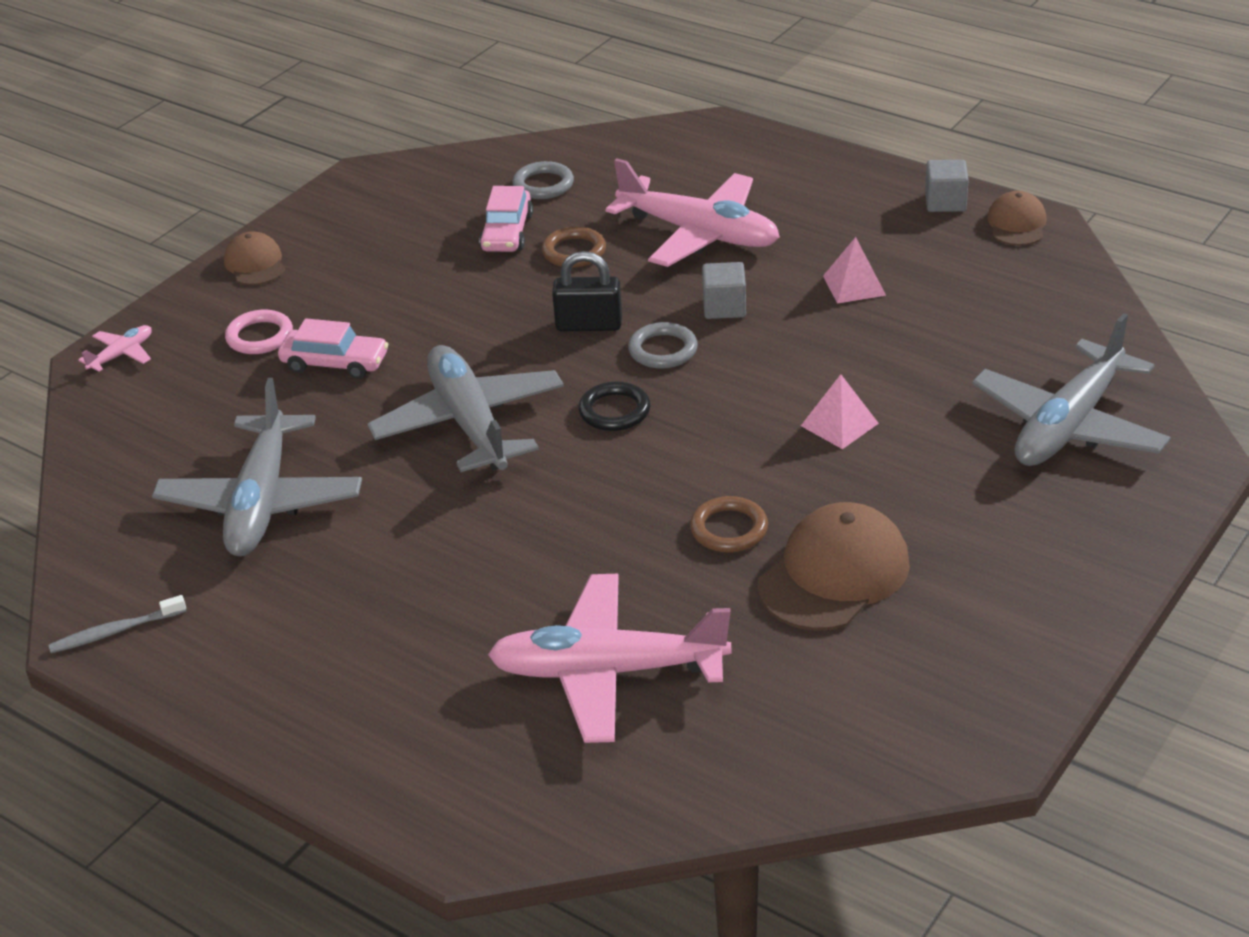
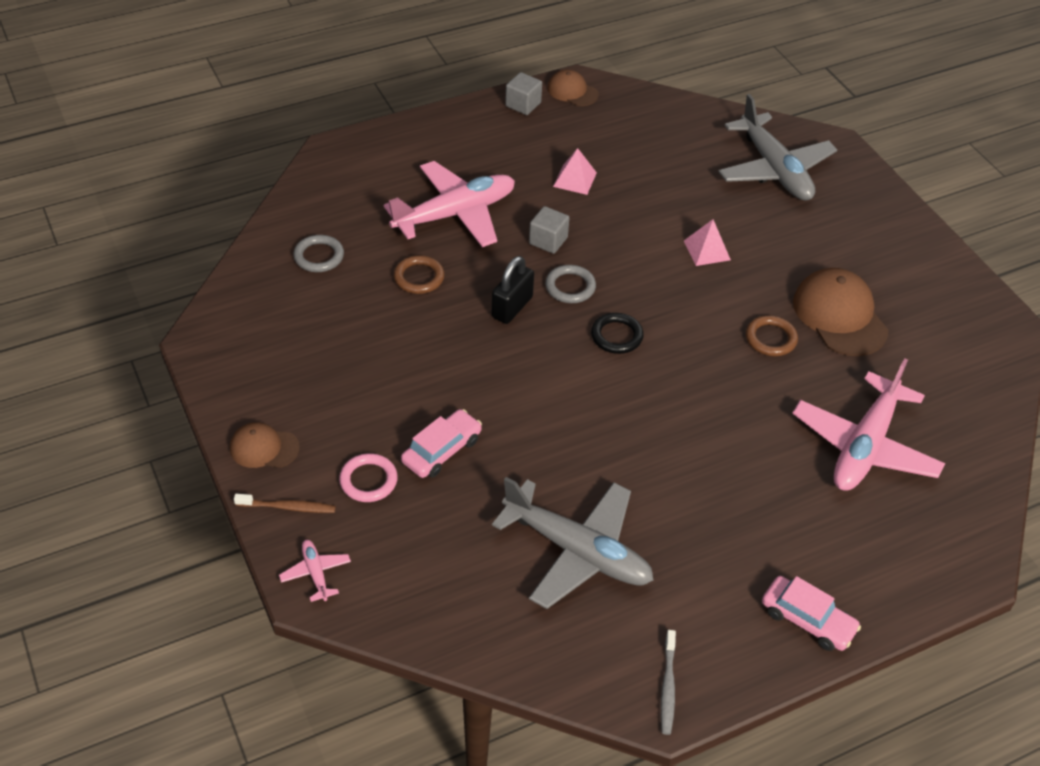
camera: 65 degrees left, 10 degrees up
(191, 307) = (288, 507): none -> brown toothbrush
(469, 423) = (573, 408): grey plane -> none
(507, 232) = (361, 299): pink car -> pink car (807, 620)

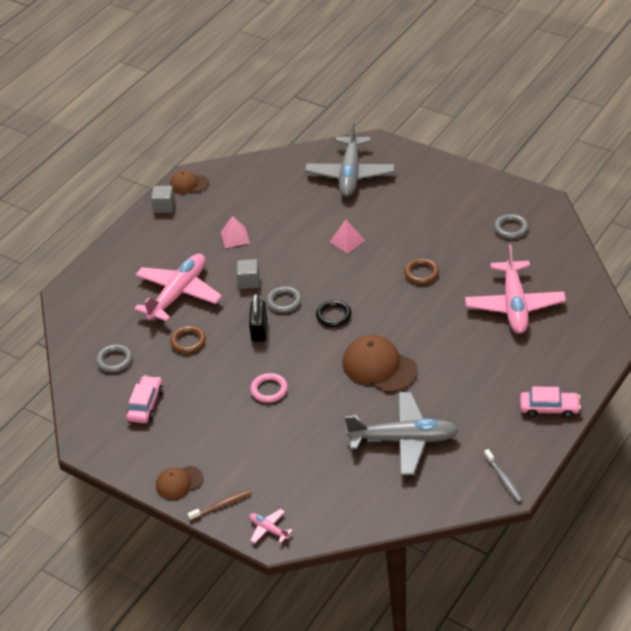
camera: 25 degrees left, 5 degrees down
(368, 480) = (256, 466): pink ring -> pink ring (269, 390)
(441, 450) = (285, 429): pink car -> pink car (145, 405)
(775, 170) = (350, 174): grey plane -> grey plane turned 60 degrees clockwise
(839, 316) = (450, 241): brown cap -> brown cap (379, 367)
(935, 339) = (511, 228): none -> grey ring

